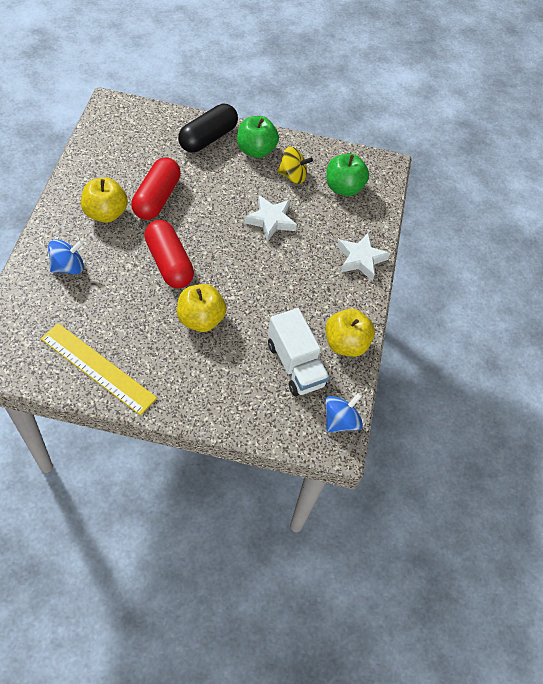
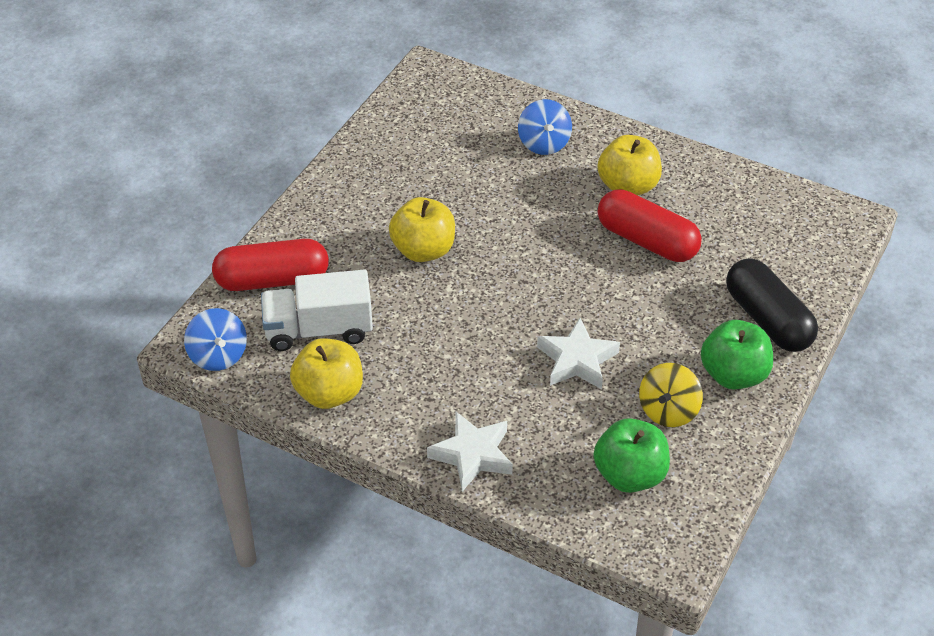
camera: 115 degrees right, 10 degrees down
(98, 368) = (386, 151): yellow ruler -> none
(169, 263) = (525, 235): red capsule -> red capsule (272, 280)

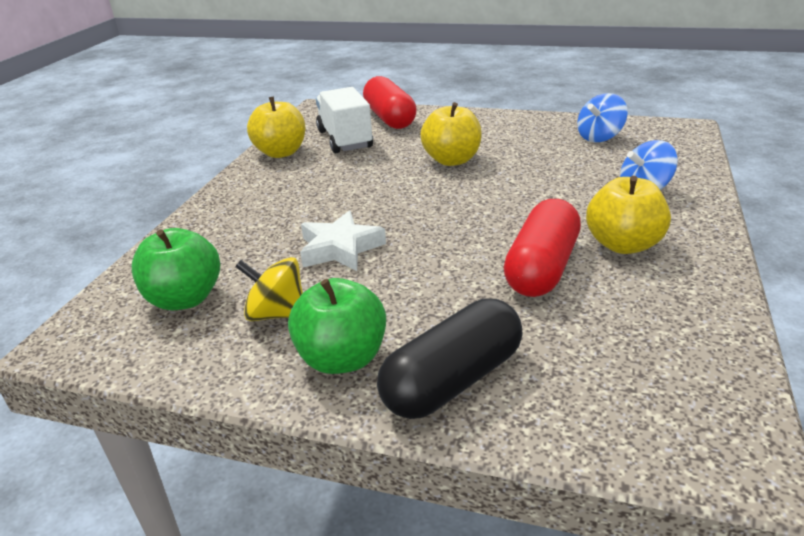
camera: 80 degrees right, 15 degrees down
(218, 355) = (311, 116): blue spinning top -> blue spinning top (599, 137)
(472, 455) = (216, 214): white star -> none

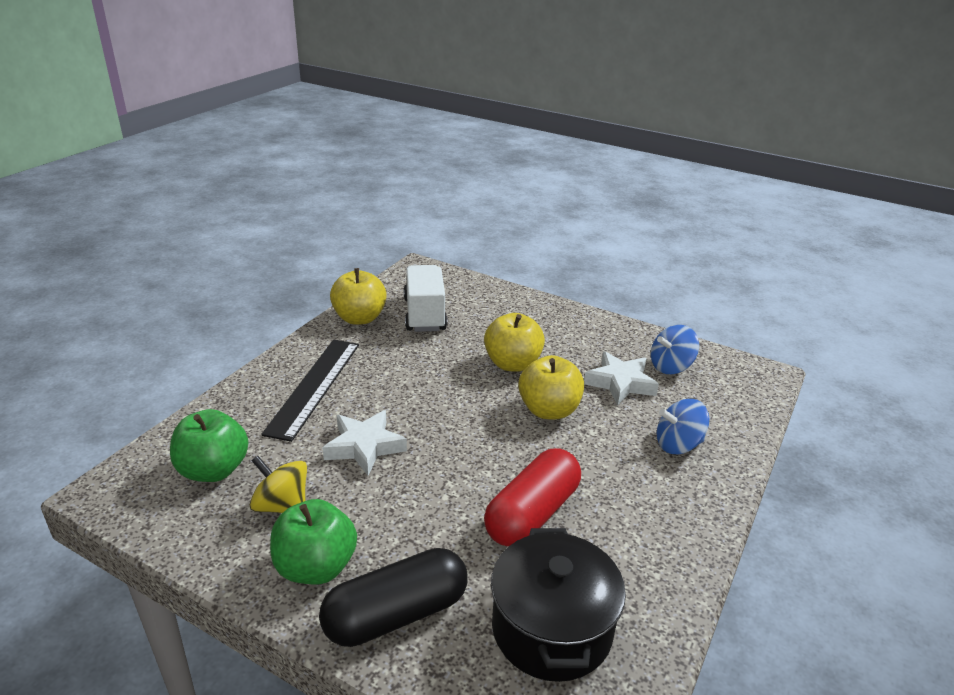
camera: 10 degrees right, 0 degrees up
(261, 211) = (314, 386): none -> black ruler
(389, 118) = (478, 296): red capsule -> none
(561, 156) = (620, 383): none -> white star
(620, 356) = (551, 629): none -> black pot
(623, 245) = (621, 506): yellow apple -> yellow apple (549, 410)

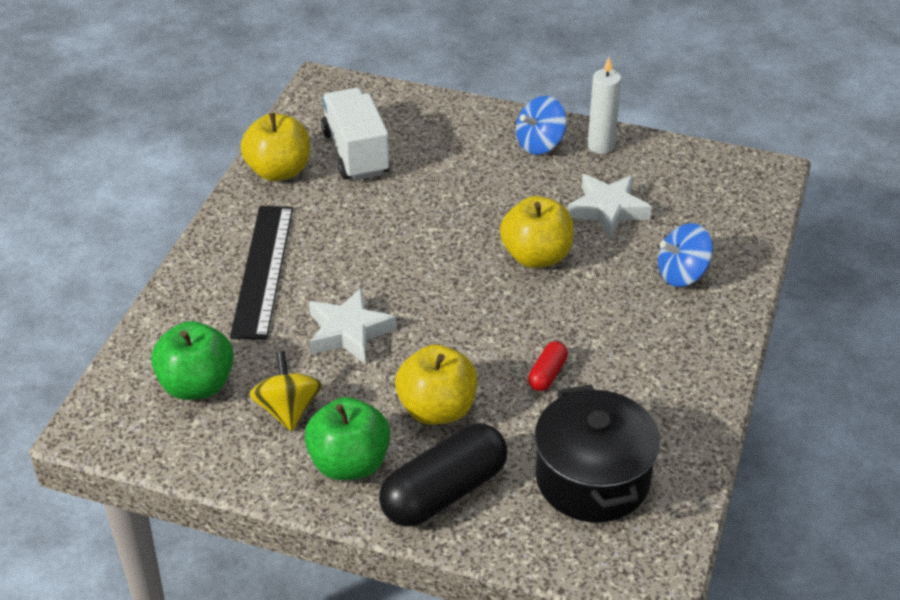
camera: 10 degrees left, 10 degrees up
(282, 505) = (288, 410): yellow spinning top -> yellow spinning top turned 60 degrees clockwise
(512, 364) = (480, 204): yellow apple -> yellow apple (437, 409)
(532, 513) = (547, 374): red capsule -> red capsule, size x0.46
(624, 336) = (601, 146): none -> white candle
(670, 366) = (660, 179): blue spinning top -> blue spinning top (540, 144)

